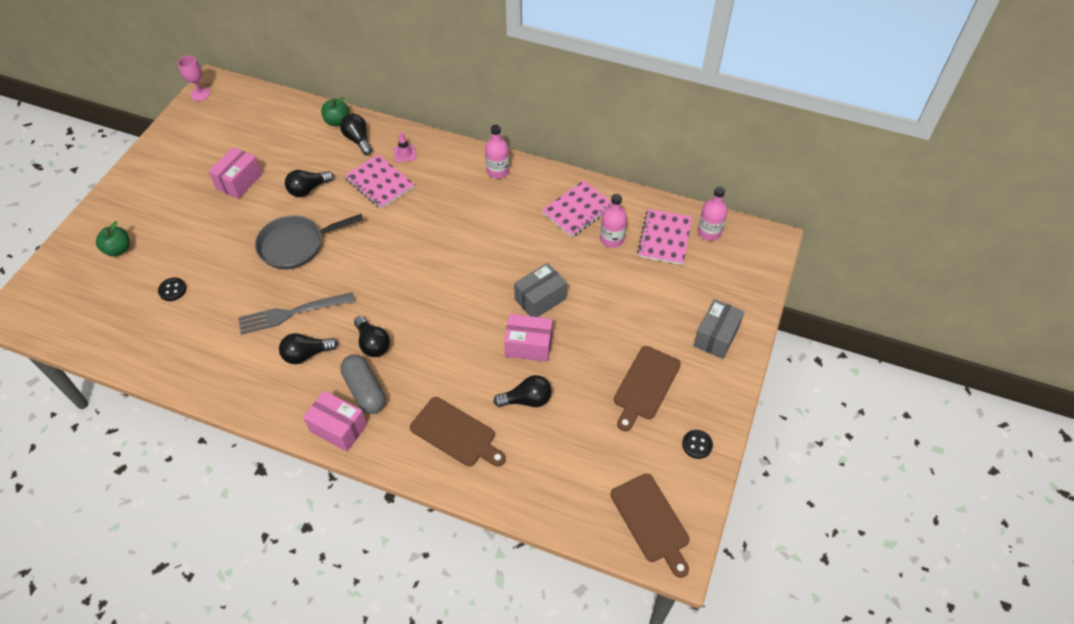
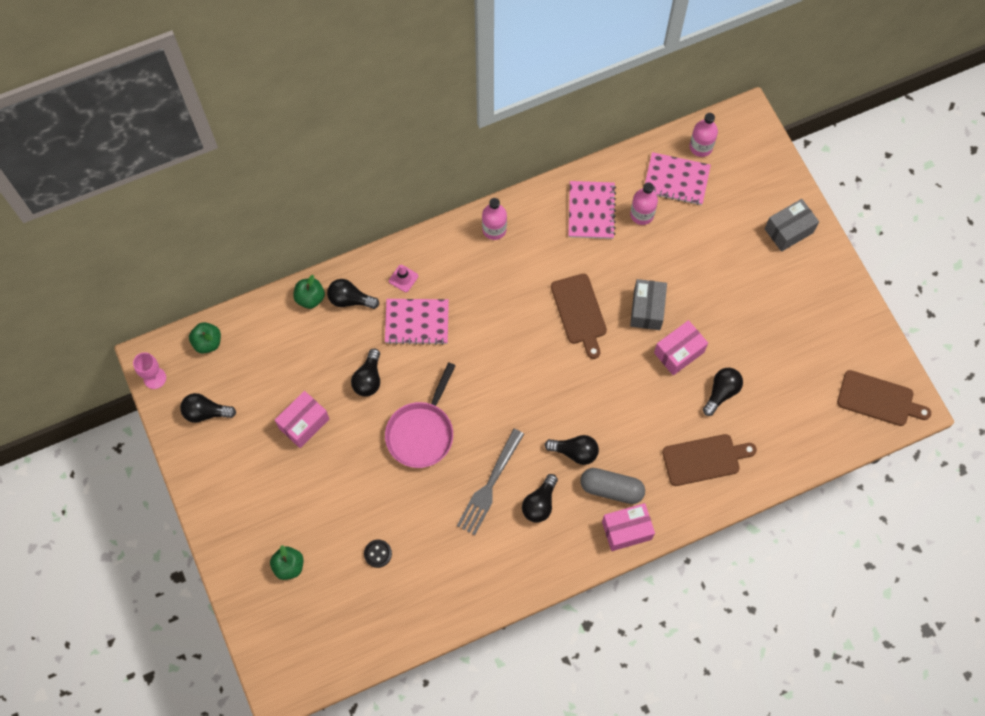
camera: 45 degrees left, 15 degrees up
(199, 132) = (206, 412): none -> black light bulb
(239, 181) = (304, 423): pink box -> pink box turned 60 degrees clockwise
(251, 99) = (207, 342): none -> green apple
(296, 245) = (422, 432): grey pan -> pink pan
(645, 385) = (782, 310): brown cutting board -> brown cutting board (579, 312)
(664, 238) = (676, 180): pink notebook -> pink notebook turned 45 degrees counterclockwise
(697, 445) = (854, 322): black button -> none
(716, 337) = (788, 231): grey box -> grey box turned 75 degrees clockwise

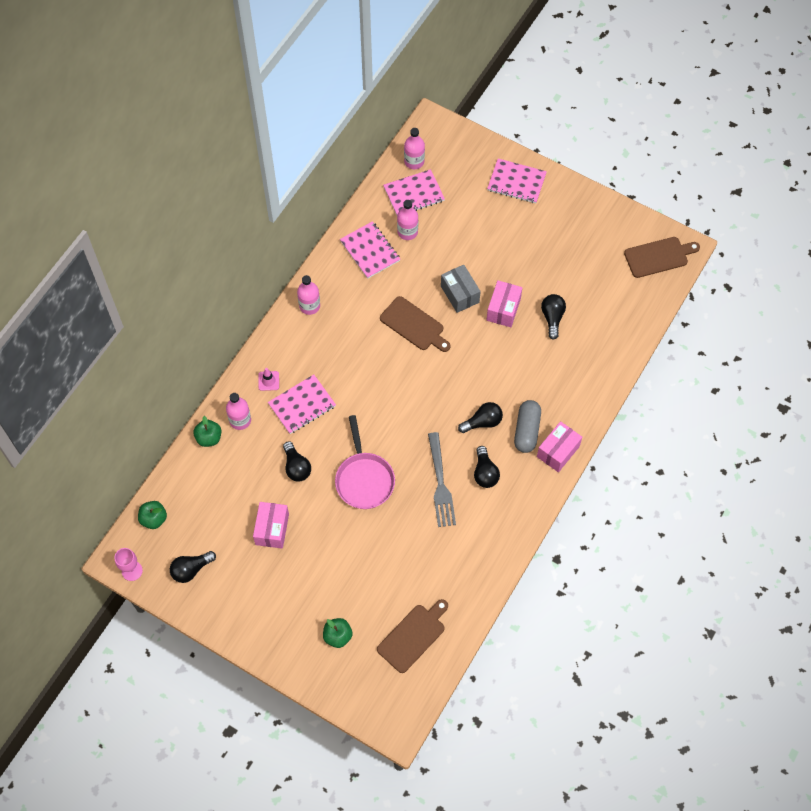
camera: 35 degrees left, 5 degrees down
(350, 300) = (240, 420): black light bulb -> pink bottle
(378, 554) = (396, 584): black button -> none
(611, 489) = (527, 430): grey capsule -> grey capsule turned 60 degrees counterclockwise
(704, 459) = (574, 370): brown cutting board -> brown cutting board (413, 636)
(788, 231) = (516, 182): grey box -> pink notebook

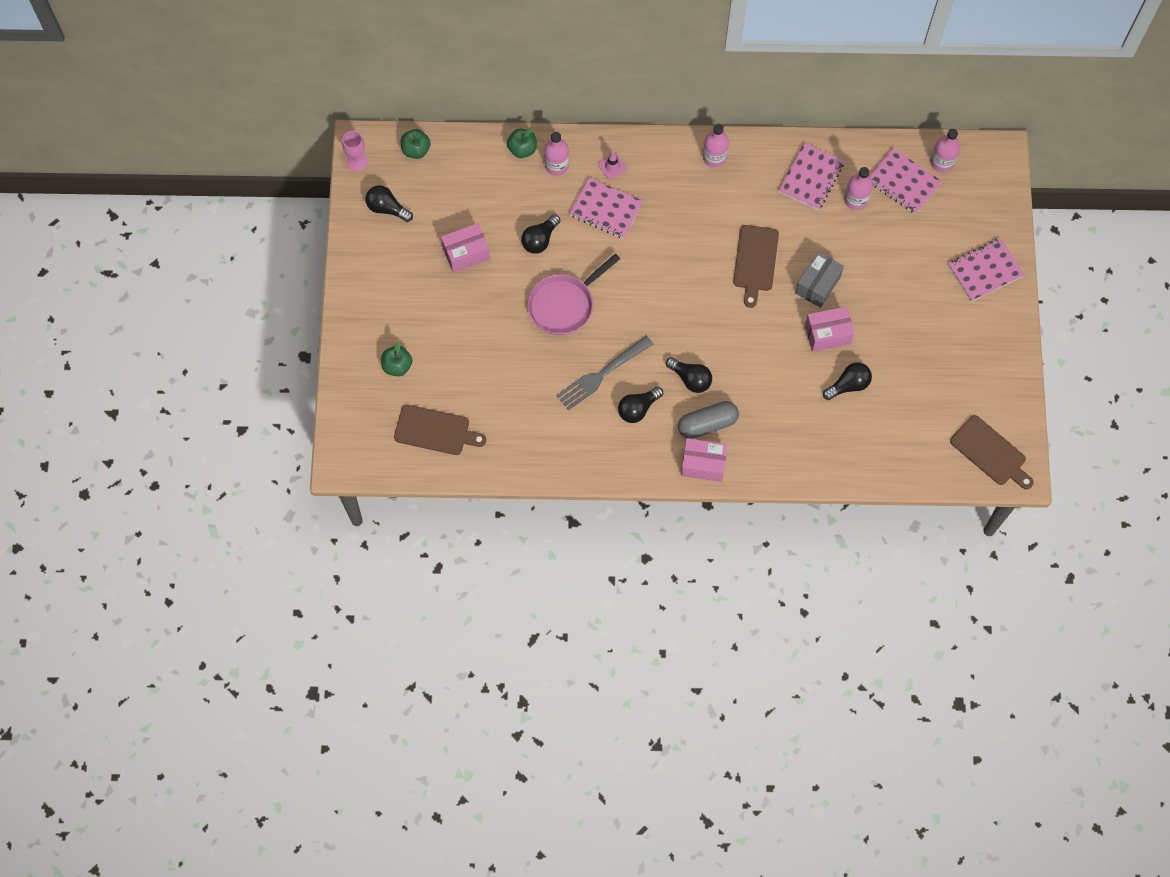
camera: 60 degrees right, 5 degrees up
(516, 182) = (985, 271): pink notebook -> pink notebook turned 75 degrees clockwise

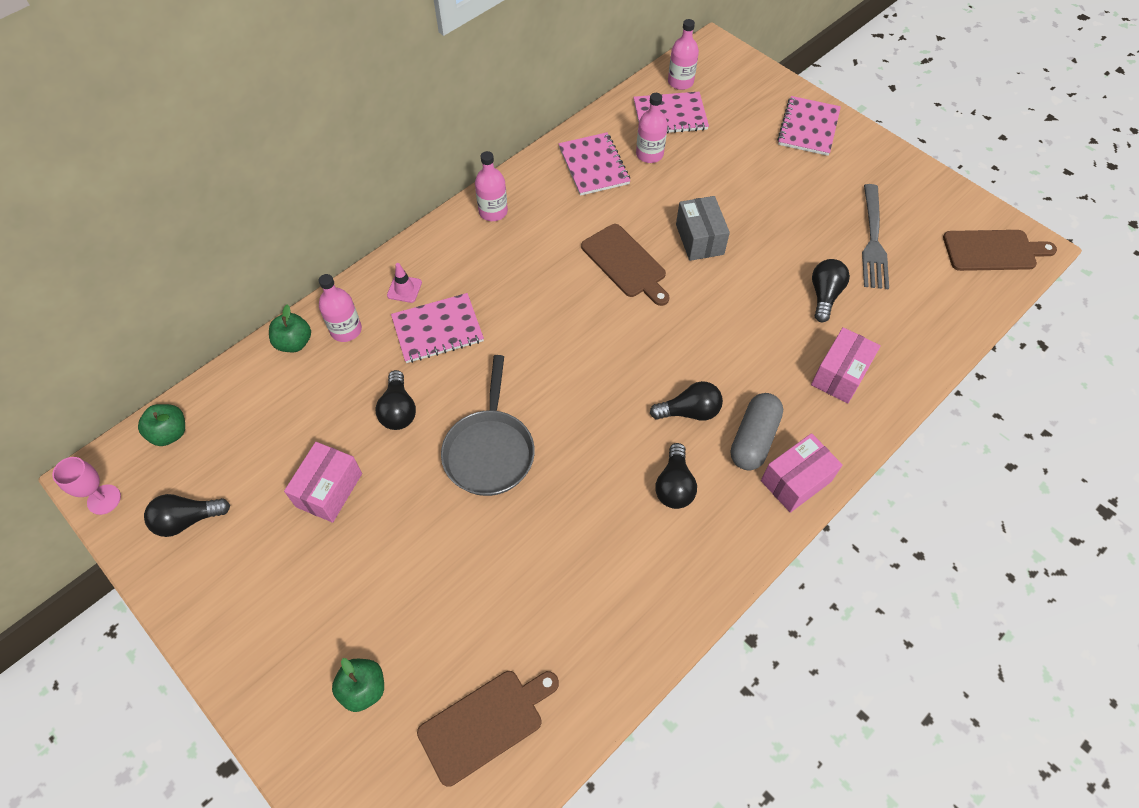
camera: 45 degrees left, 10 degrees down
(564, 304) = (489, 450): pink pan -> grey pan
(602, 374) = (602, 485): grey fork -> grey fork (873, 240)
(827, 334) = (756, 270): pink box -> pink box (840, 375)

